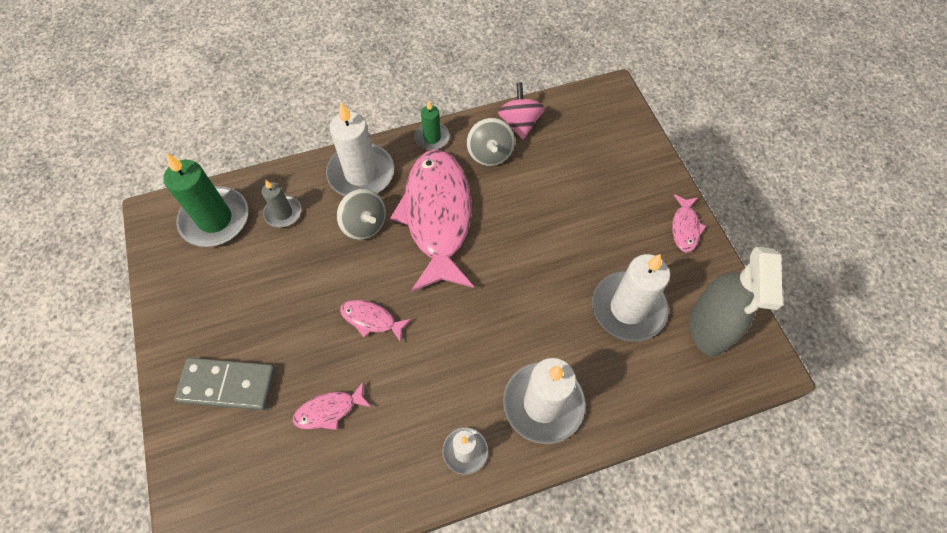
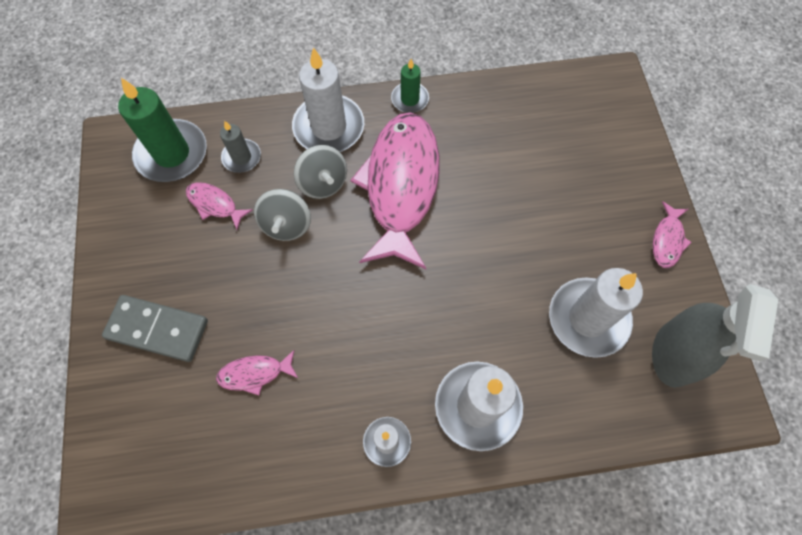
camera: 10 degrees right, 5 degrees up
(371, 319) = (313, 285): pink fish -> pink fish (215, 204)
(490, 154) = (468, 126): grey spinning top -> grey spinning top (286, 225)
(519, 123) = (506, 97): pink spinning top -> none

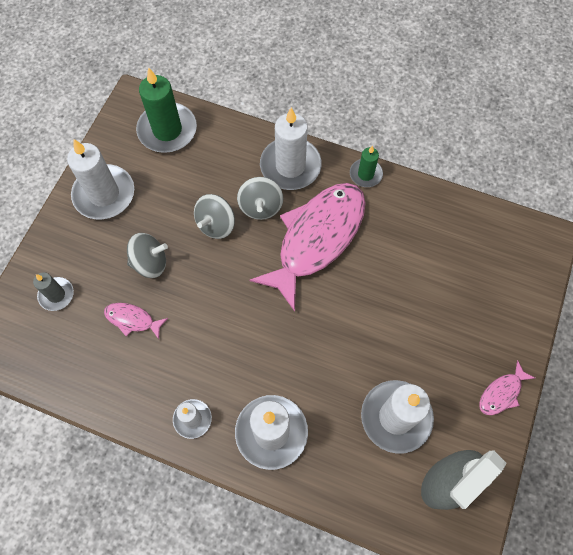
camera: 30 degrees right, 0 degrees up
(139, 256) = (104, 194): none -> white candle
(158, 329) = (87, 253): grey domino -> none
(215, 204) = (175, 183): pink fish -> none
(238, 302) = (150, 263): none -> grey spinning top
(242, 157) = (214, 157): grey candle -> grey candle (56, 295)

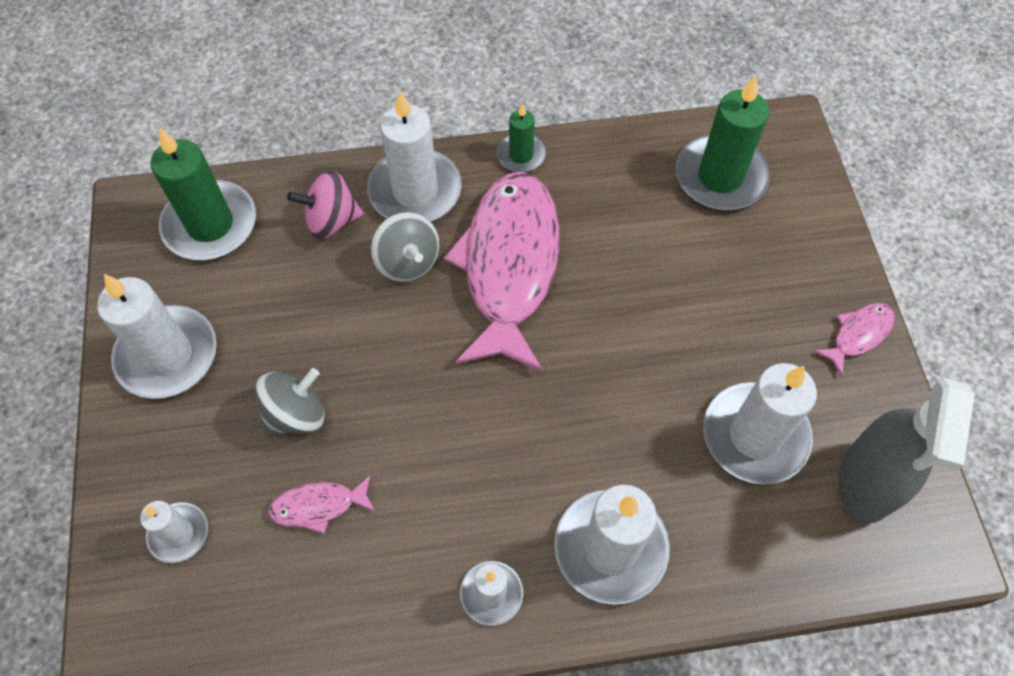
camera: 30 degrees left, 5 degrees down
(56, 295) = (179, 533): grey candle -> white candle
(216, 224) = (360, 315): grey spinning top -> none
(233, 160) = (331, 221): none -> pink spinning top
(480, 249) = (720, 177): none -> green candle
(502, 393) = (858, 335): pink fish -> pink fish turned 150 degrees counterclockwise

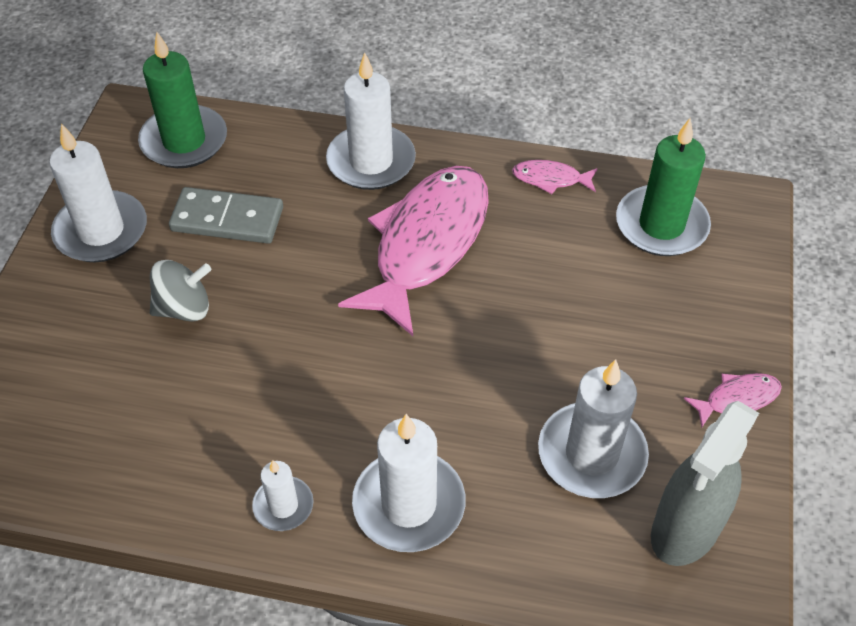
camera: 20 degrees right, 10 degrees down
(179, 533) = (44, 370): white candle -> none
(296, 300) = (227, 219): none -> grey domino
(318, 506) = (168, 386): pink fish -> pink fish (550, 179)
(331, 221) = (287, 165): pink spinning top -> none
(408, 262) = (337, 216): grey spinning top -> none
(521, 155) = (480, 157): green candle -> none

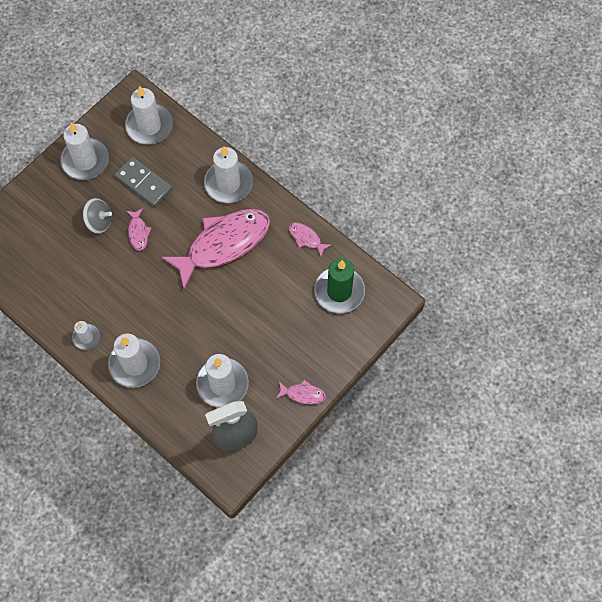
camera: 30 degrees right, 15 degrees up
(184, 141) = (149, 126): green candle -> white candle
(267, 292) = (138, 232): none -> pink fish

